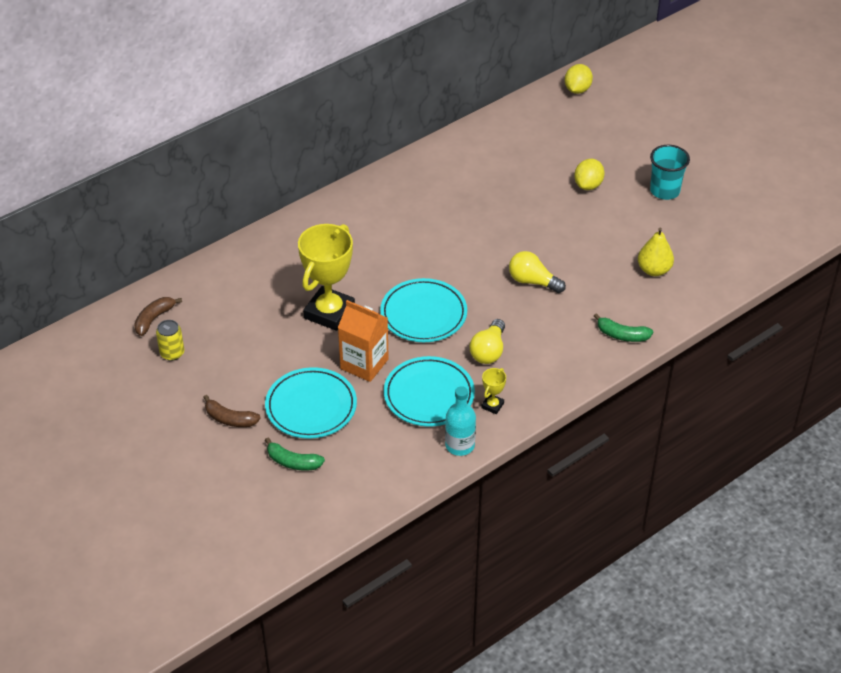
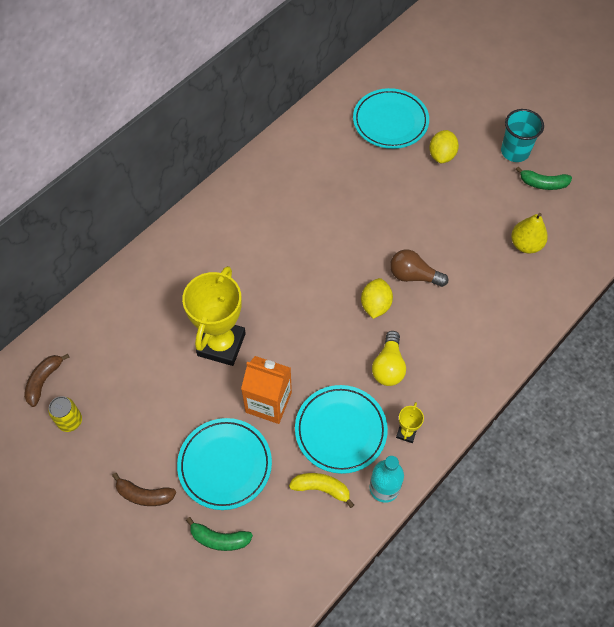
camera: 10 degrees left, 15 degrees up
(399, 437) = (321, 488): none -> yellow banana
(423, 314) = (315, 332): turquoise plate -> turquoise plate (390, 121)
(533, 281) = (413, 276): yellow light bulb -> brown light bulb
(577, 89) = (408, 48): yellow lemon -> yellow lemon (375, 305)
(622, 335) = (513, 326): green banana -> green banana (543, 183)

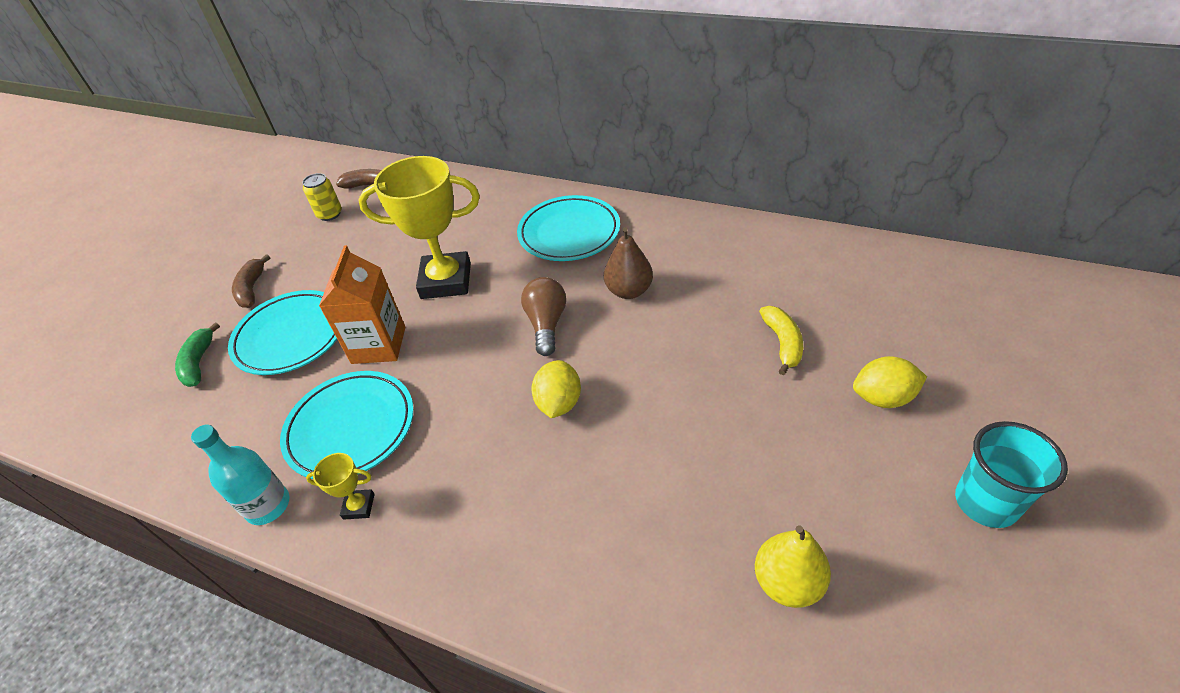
camera: 75 degrees right, 15 degrees down
(297, 236) = (629, 291): none -> brown pear
(321, 488) = (264, 435): yellow banana -> yellow banana (782, 343)
(375, 305) = (559, 403): yellow lemon -> yellow lemon turned 75 degrees counterclockwise
(388, 366) = (463, 450): yellow light bulb -> none
(390, 121) = (891, 318): turquoise plate -> turquoise plate (569, 233)
(413, 276) = (631, 432): brown light bulb -> brown light bulb (546, 324)
(543, 183) = (952, 574): green banana -> none

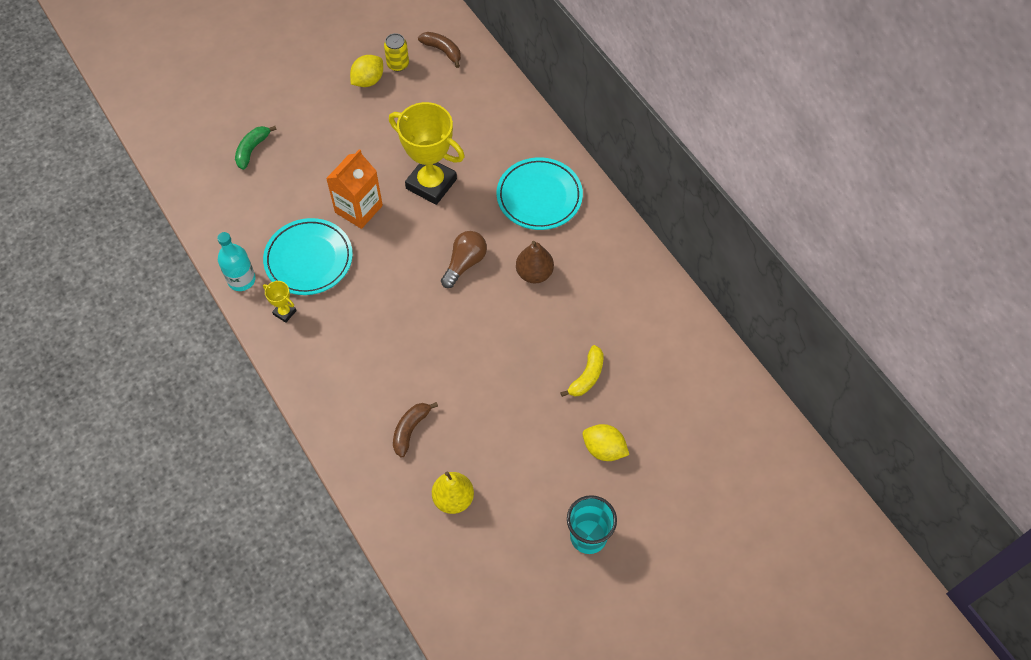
camera: 30 degrees right, 15 degrees up
(252, 289) = (311, 105): brown banana -> brown banana (410, 430)
(291, 336) = (313, 165): turquoise plate -> none
(559, 403) = (428, 323): yellow lemon -> yellow lemon (368, 80)

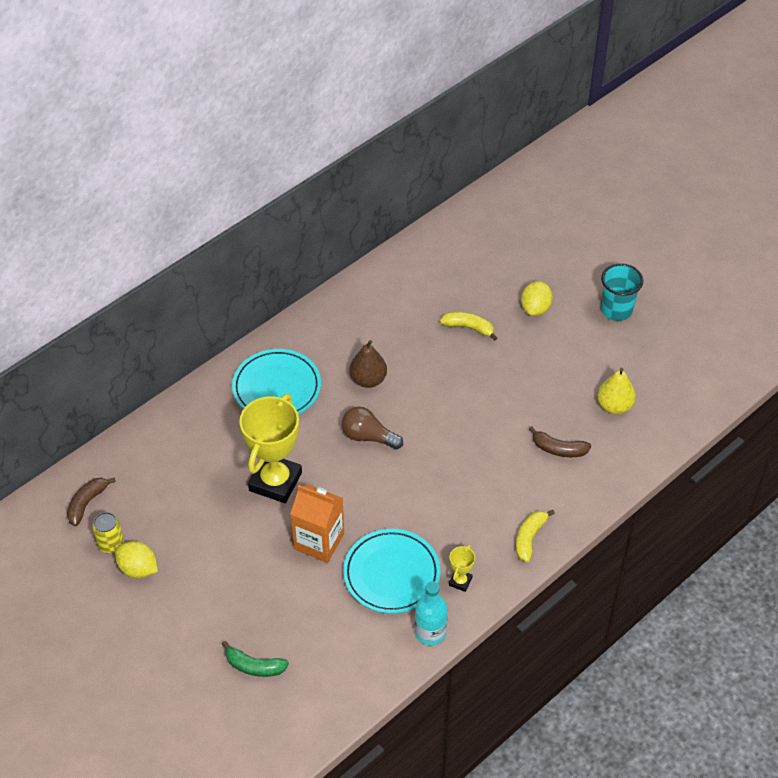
camera: 100 degrees left, 10 degrees down
(314, 380) = (529, 538): none -> yellow banana

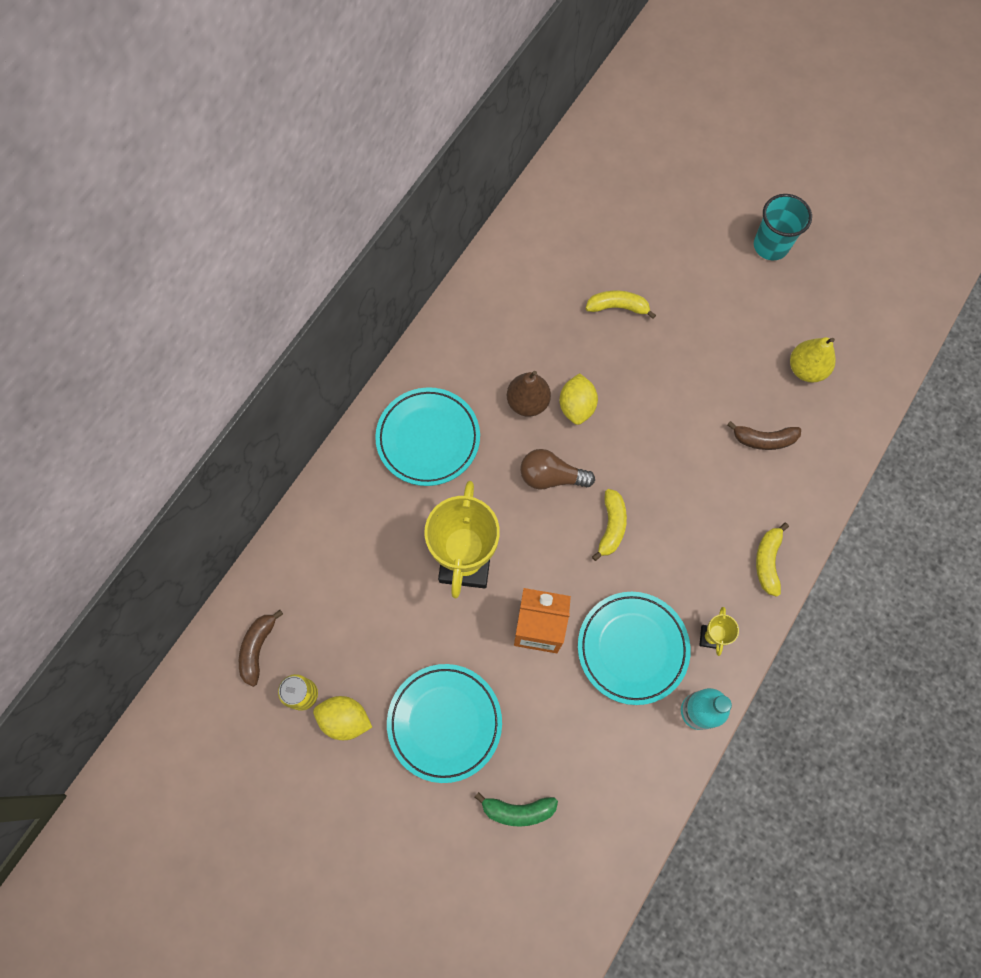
camera: 15 degrees left, 20 degrees up
(217, 590) = (444, 722): none -> turquoise plate
(405, 483) = (611, 526): none -> yellow banana
(535, 308) = (682, 264): yellow lemon -> yellow lemon (576, 406)

